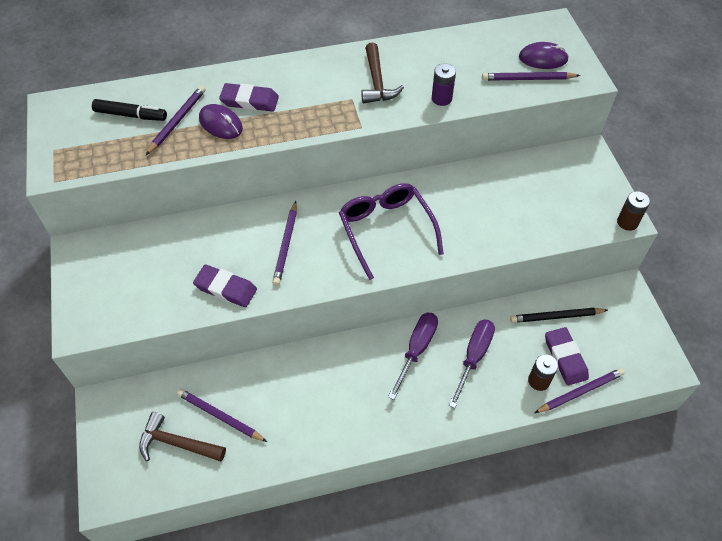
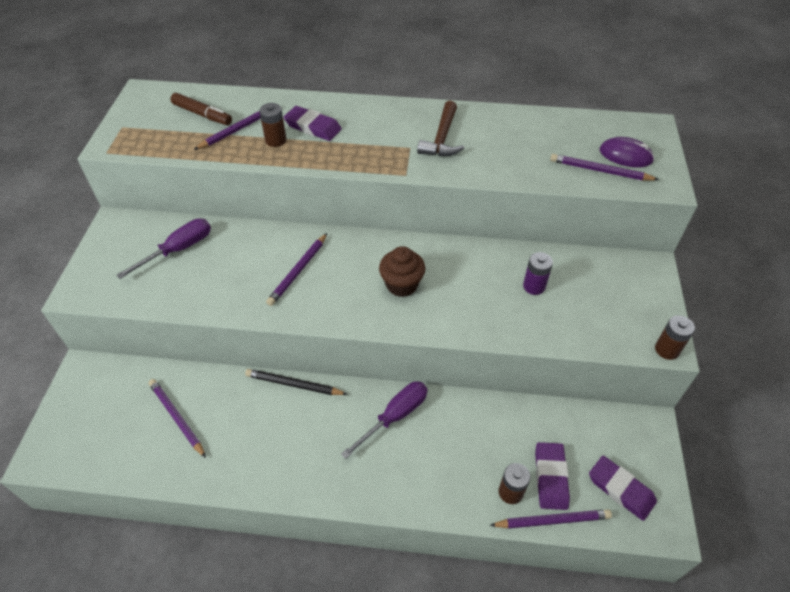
camera: 20 degrees right, 5 degrees down
(131, 115) = (202, 114): black marker -> brown marker
(177, 443) = (126, 430): brown hammer -> none
(220, 124) = (275, 140): purple mouse -> brown battery
(226, 288) = (222, 294): purple eraser -> purple eraser (620, 489)
(386, 230) = (401, 285): purple glasses -> brown cupcake
(441, 98) = (499, 168): purple battery -> purple battery (534, 286)
(473, 357) = (451, 443): purple screwdriver -> purple screwdriver (178, 249)
(556, 317) = (558, 430): black pencil -> black pencil (294, 384)

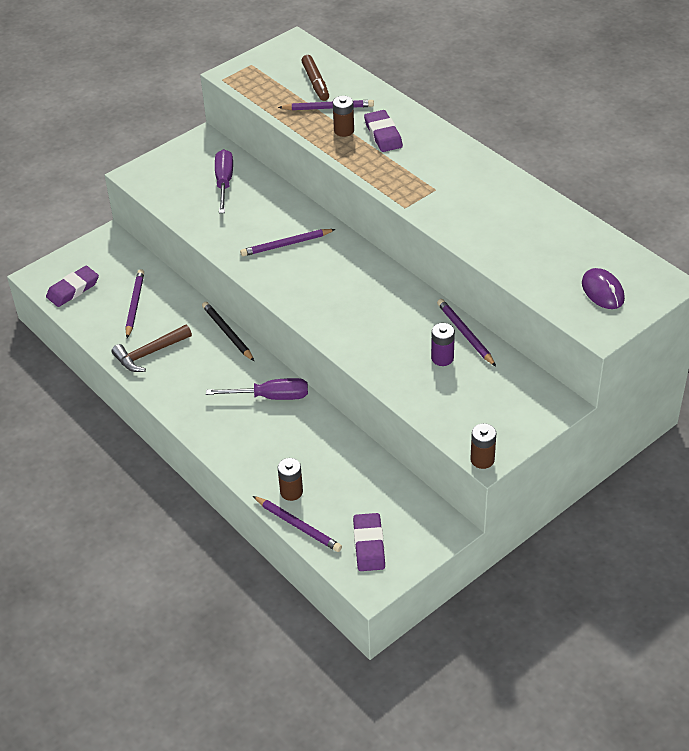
camera: 45 degrees right, 5 degrees down
(178, 249) = (224, 182): purple screwdriver -> purple screwdriver turned 90 degrees counterclockwise
(401, 285) = (346, 297): brown cupcake -> none
(442, 138) = (469, 196): brown hammer -> brown hammer (149, 353)
(550, 477) = (329, 504): purple eraser -> purple eraser (73, 289)
(600, 171) = (561, 289): purple pencil -> purple pencil (465, 334)

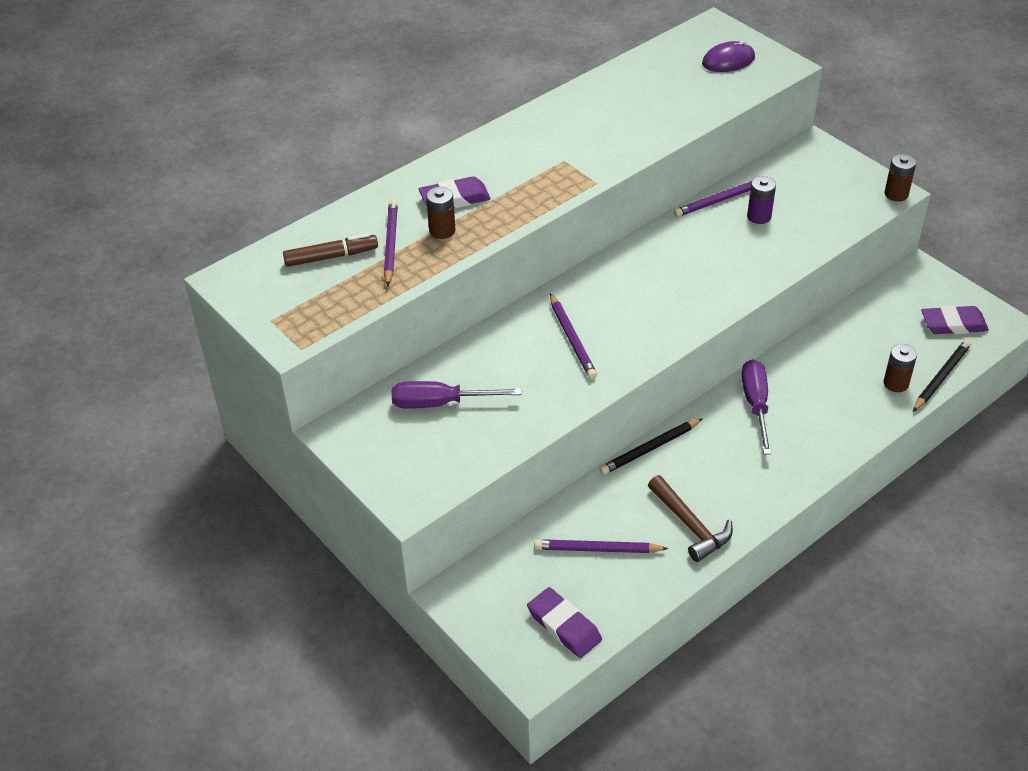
camera: 90 degrees left, 0 degrees up
(298, 526) = (941, 377): purple pencil -> black pencil

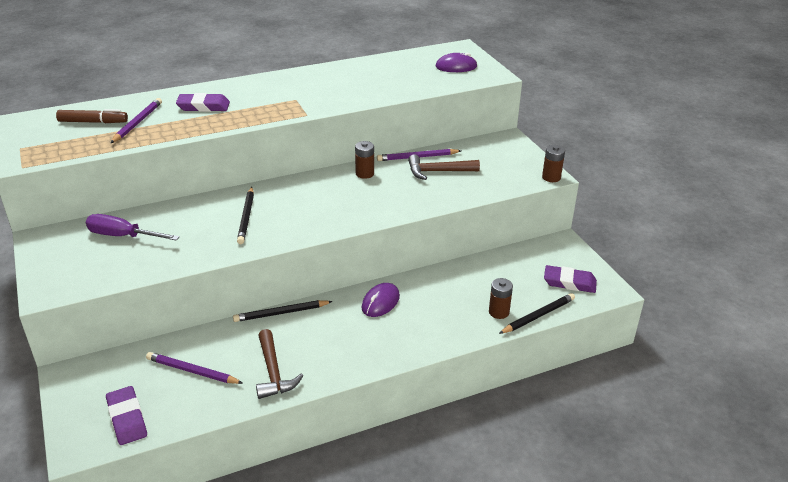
camera: 15 degrees right, 10 degrees down
(442, 230) = (178, 121): brown battery -> brown battery (364, 174)
(572, 339) = (246, 217): purple pencil -> black pencil
(756, 404) = (380, 302): purple screwdriver -> purple mouse
(759, 216) = (438, 172): purple battery -> brown hammer

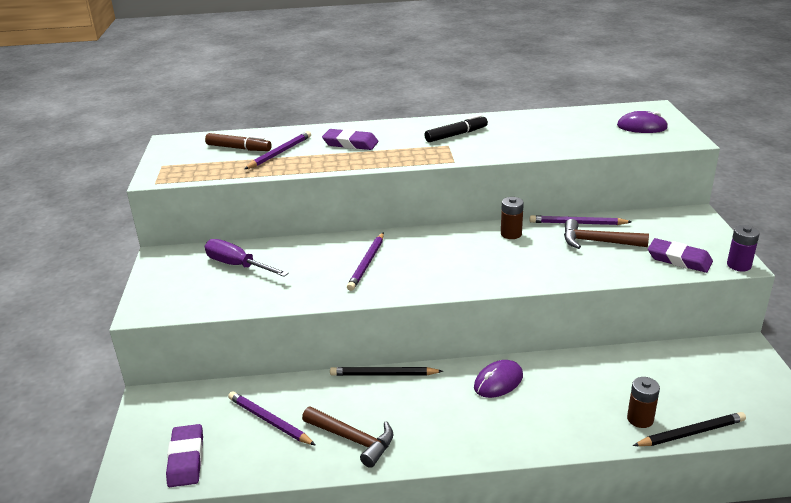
camera: 20 degrees right, 5 degrees down
(246, 217) = (367, 263): black pencil -> purple pencil
(273, 372) = (353, 439): brown hammer -> brown hammer turned 60 degrees counterclockwise
(299, 88) = (456, 135): none -> black marker
(551, 177) = (739, 265): brown battery -> purple battery
(569, 282) = (743, 398): purple eraser -> purple eraser (679, 259)

